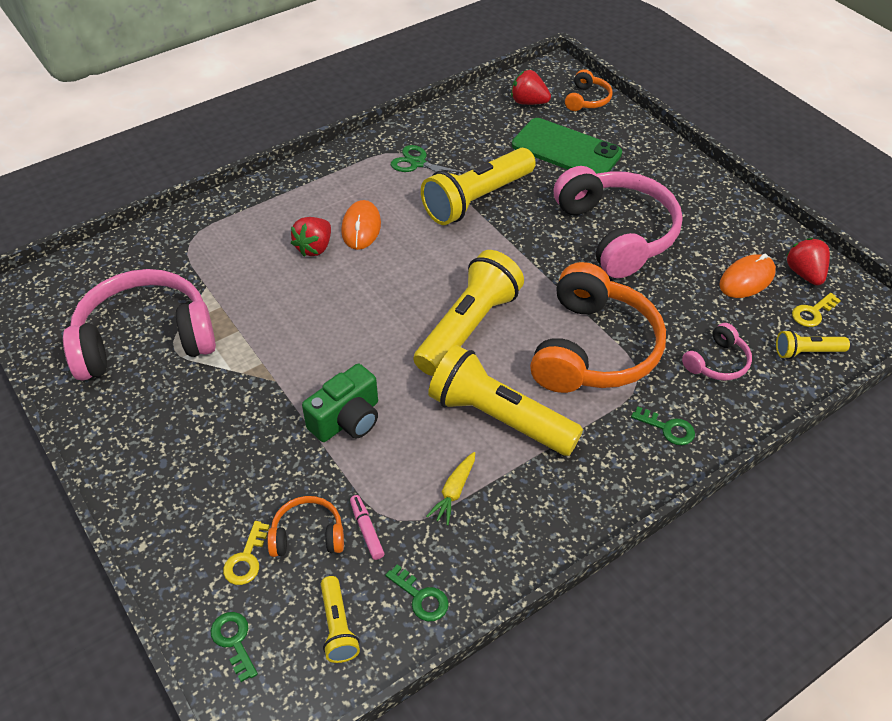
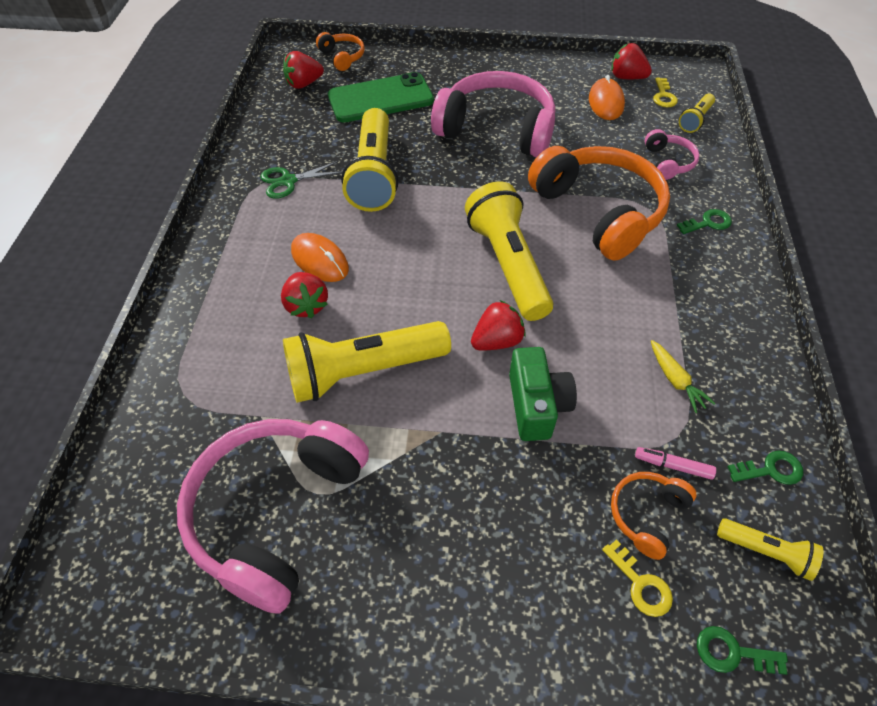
camera: 50 degrees left, 5 degrees up
(385, 364) = (497, 341): none -> red strawberry
(499, 417) = (620, 305): yellow flashlight -> yellow flashlight (363, 371)

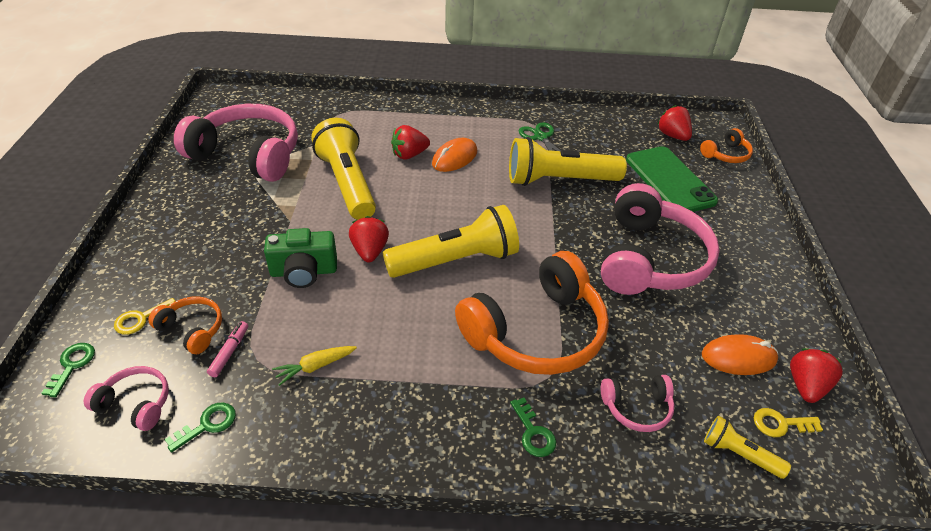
camera: 85 degrees right, 10 degrees down
(497, 341) = (370, 251): red strawberry -> red strawberry turned 150 degrees counterclockwise
(766, 552) = (136, 403): yellow flashlight -> pink headphones
(770, 470) = (207, 425): green key -> green key turned 120 degrees counterclockwise

